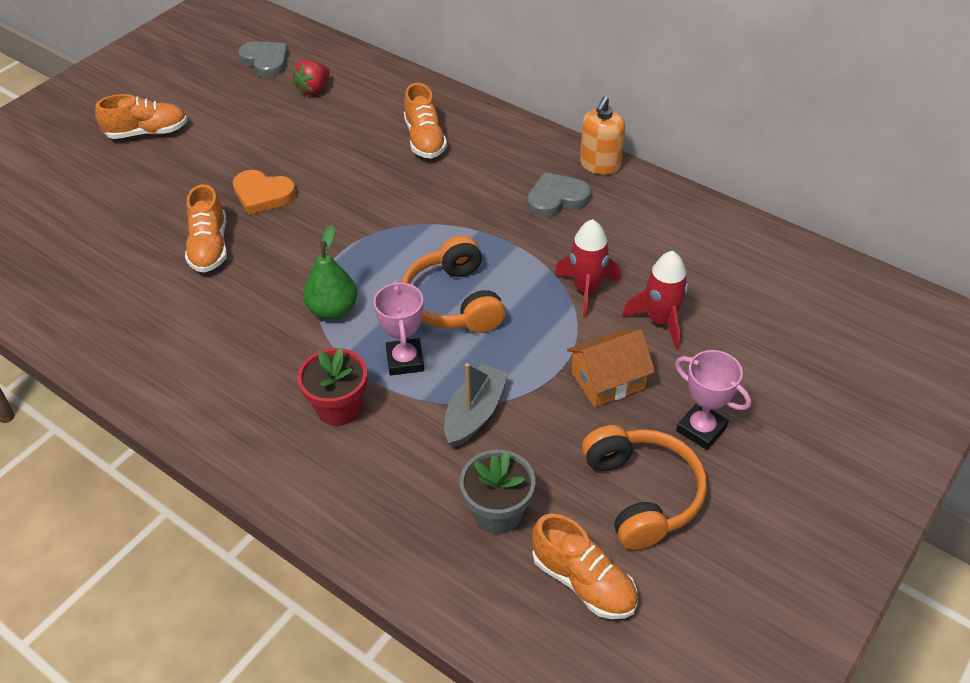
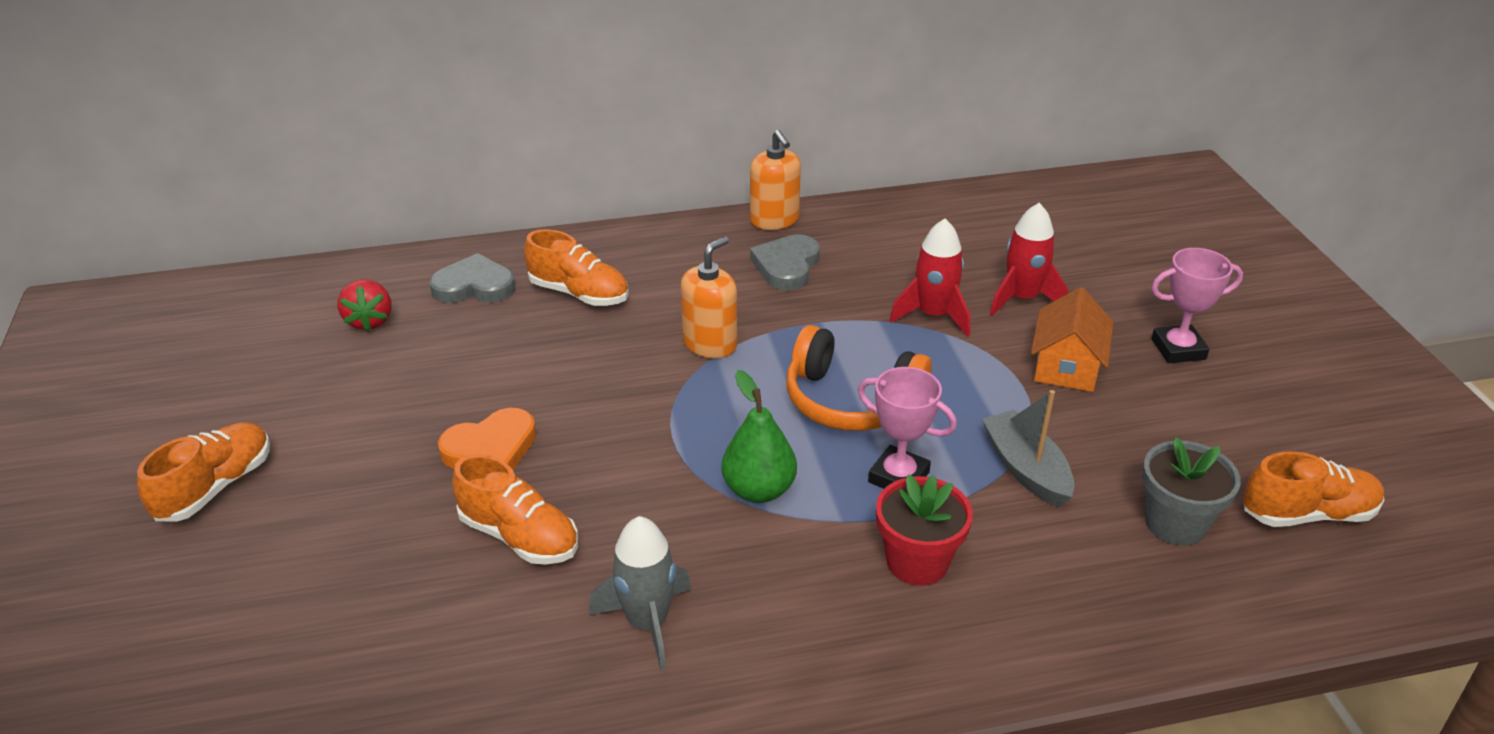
camera: 50 degrees left, 10 degrees down
(192, 329) = (647, 622): none -> grey rocket
(265, 61) = (256, 329): grey heart -> grey heart (474, 286)
(439, 215) = (710, 344): none -> orange soap dispenser
(642, 494) = (1227, 422): orange headphones -> none

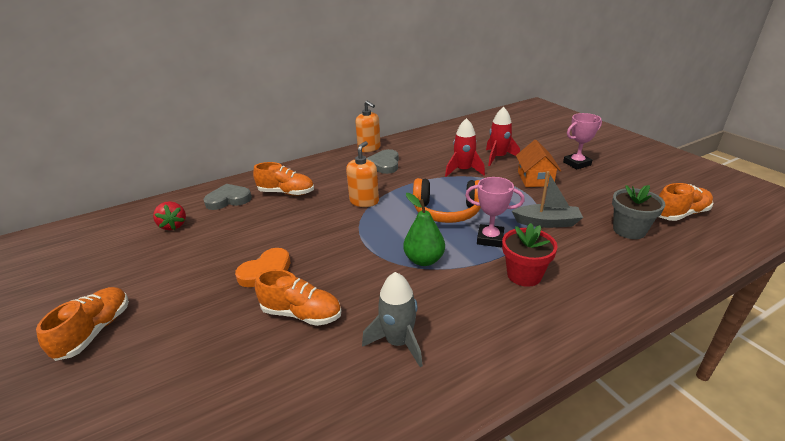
camera: 15 degrees left, 5 degrees down
(1026, 469) = (547, 222): grey boat -> grey boat turned 135 degrees clockwise

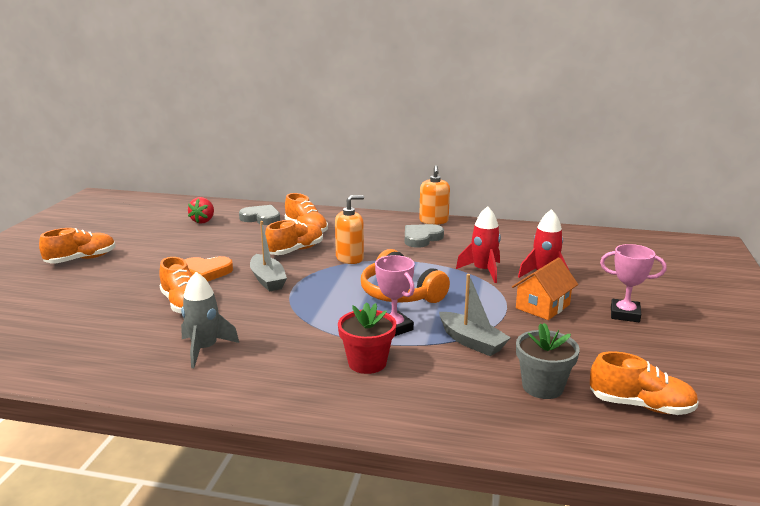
camera: 40 degrees right, 10 degrees down
(311, 214) = (295, 250): none -> orange shoe
(335, 250) = (268, 280): none -> grey boat
(424, 260) = (314, 315): green pear -> none

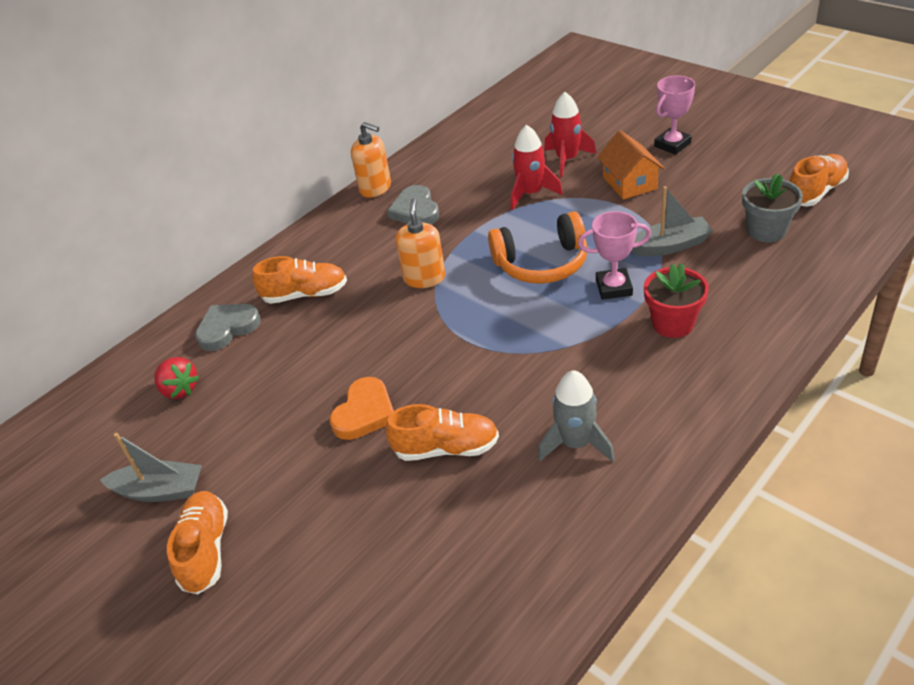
camera: 55 degrees left, 20 degrees up
(268, 280) = (432, 359): grey boat -> grey boat (160, 490)
(295, 250) = (364, 318): orange shoe -> none

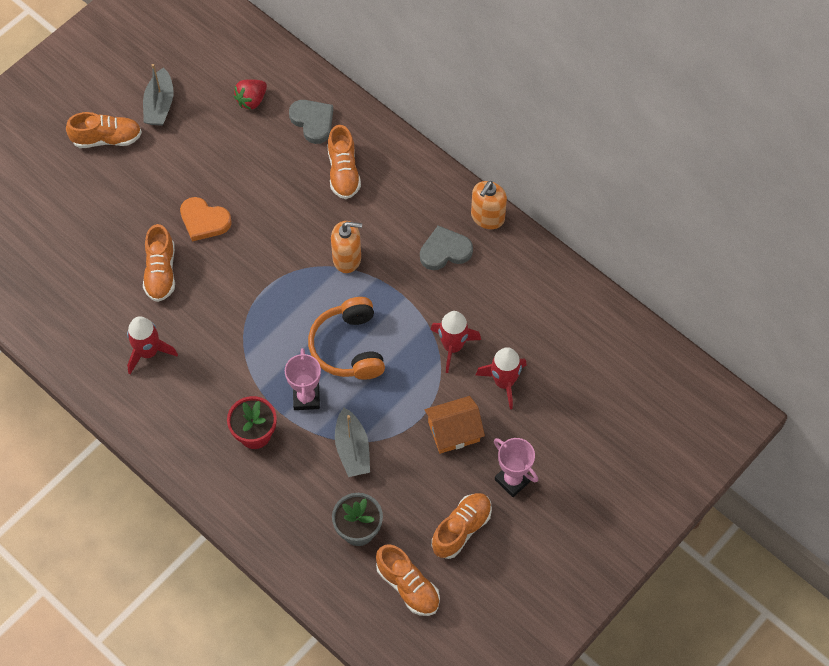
camera: 85 degrees right, 20 degrees up
(575, 443) = (148, 352): grey rocket -> red rocket
(737, 167) = (461, 529): none -> orange shoe

